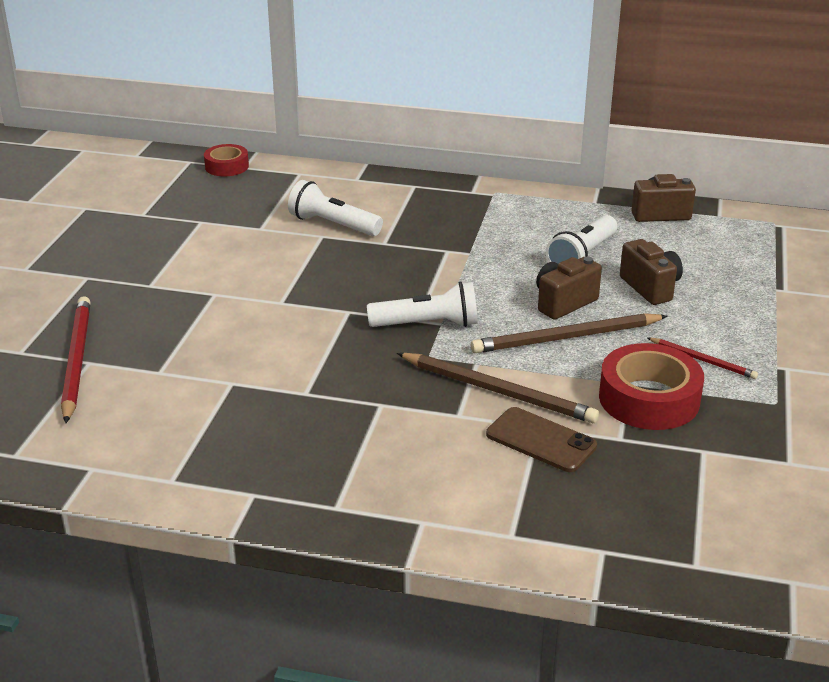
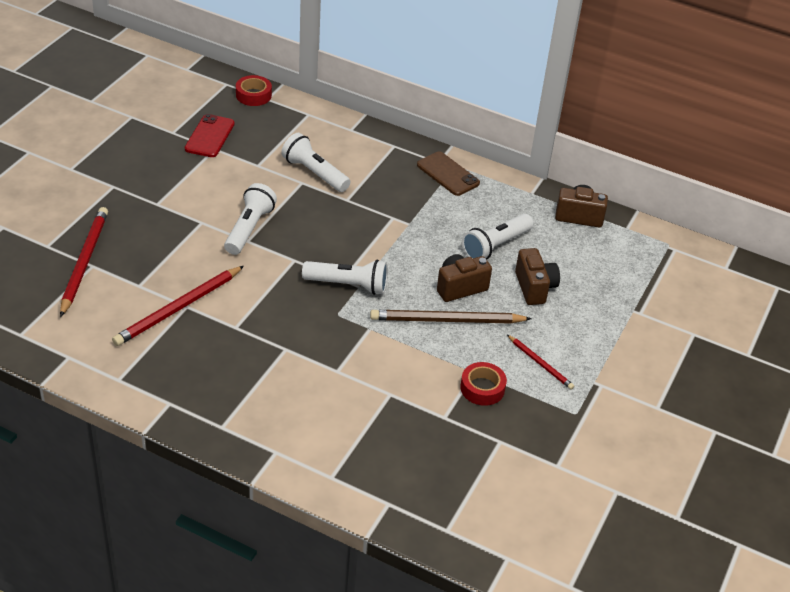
camera: 10 degrees right, 10 degrees up
(190, 211) = (209, 136): none -> red phone
(221, 387) = (178, 308): none -> red pencil
(278, 290) = (249, 228): none -> white flashlight
(498, 391) = (374, 357): brown pencil -> none
(541, 440) = (386, 405): brown phone -> brown phone (448, 174)
(649, 399) = (482, 388): red tape -> red tape, size x0.59

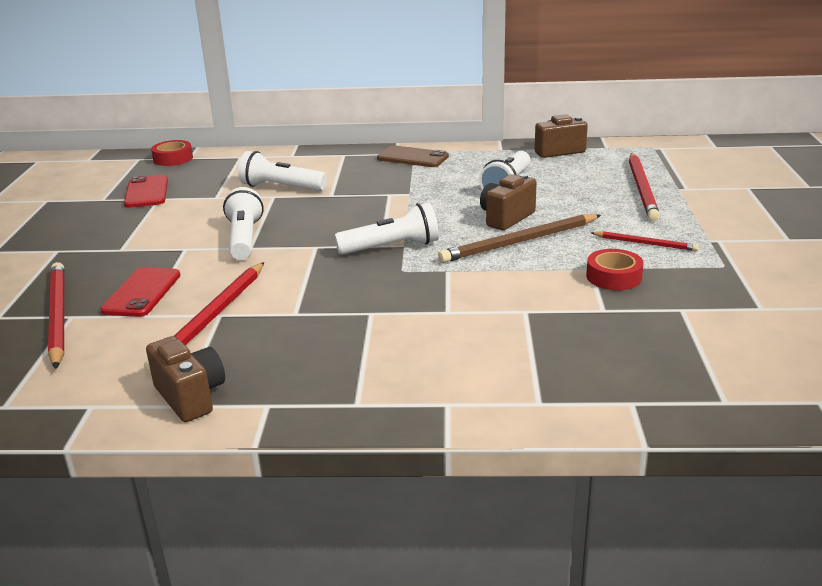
camera: 20 degrees left, 15 degrees down
(148, 261) = (142, 293): none -> red phone
(534, 287) = (575, 199): brown camera -> brown camera (191, 397)
(602, 298) = (642, 189): none -> red pencil

